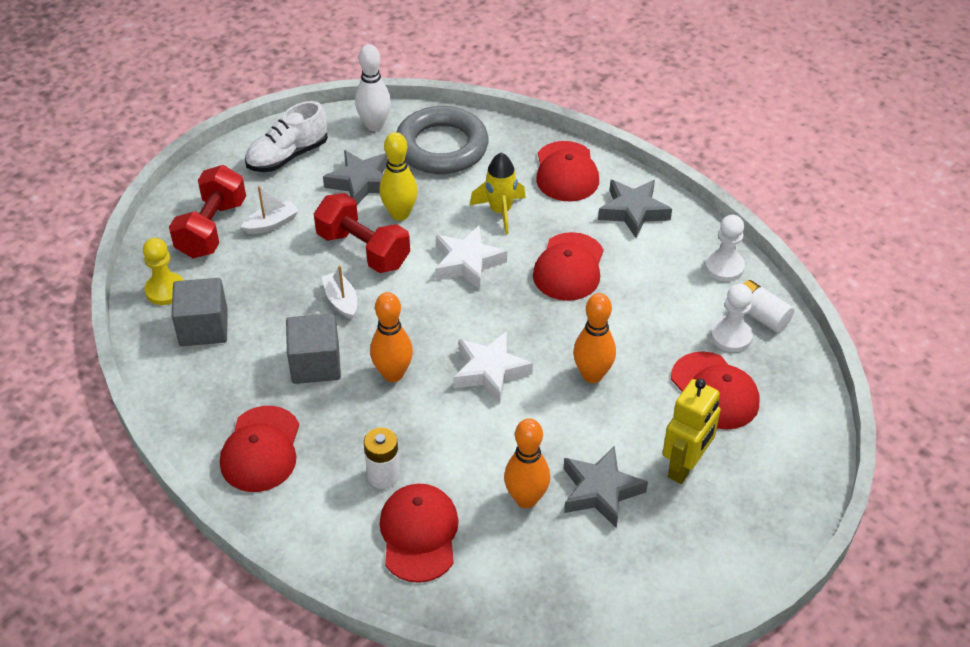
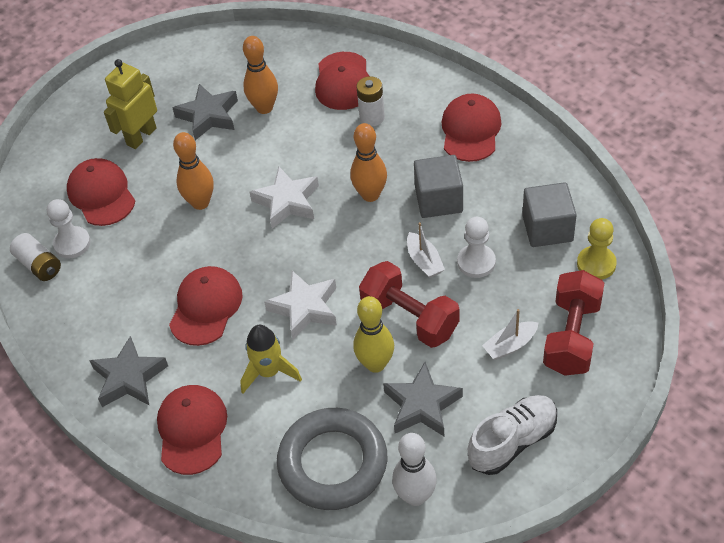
camera: 175 degrees left, 5 degrees up
(724, 267) = (56, 314): white pawn -> white pawn (476, 262)

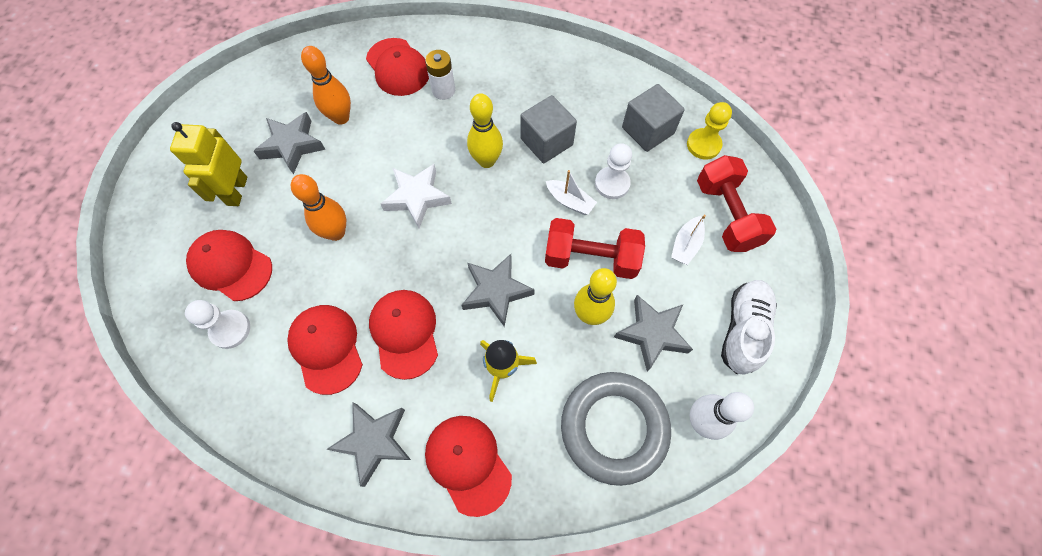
camera: 35 degrees left, 15 degrees up
(39, 265) = (208, 368): white battery -> none
(305, 308) = (496, 291): white star -> grey star
(370, 195) = (486, 161): orange bowling pin -> yellow bowling pin
(470, 130) = (533, 70): red cap -> red cap (326, 348)

